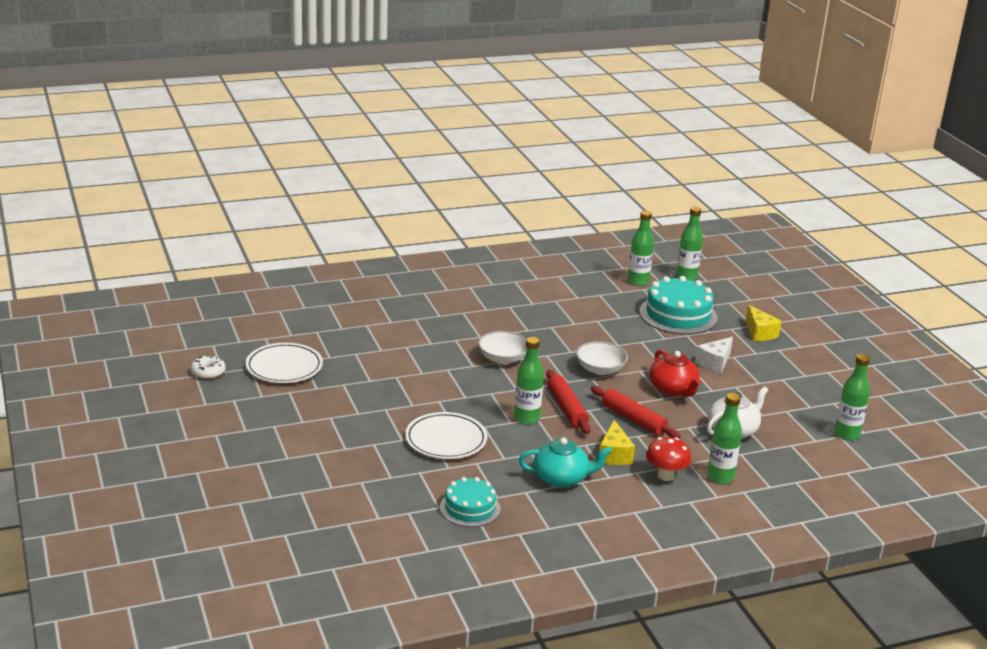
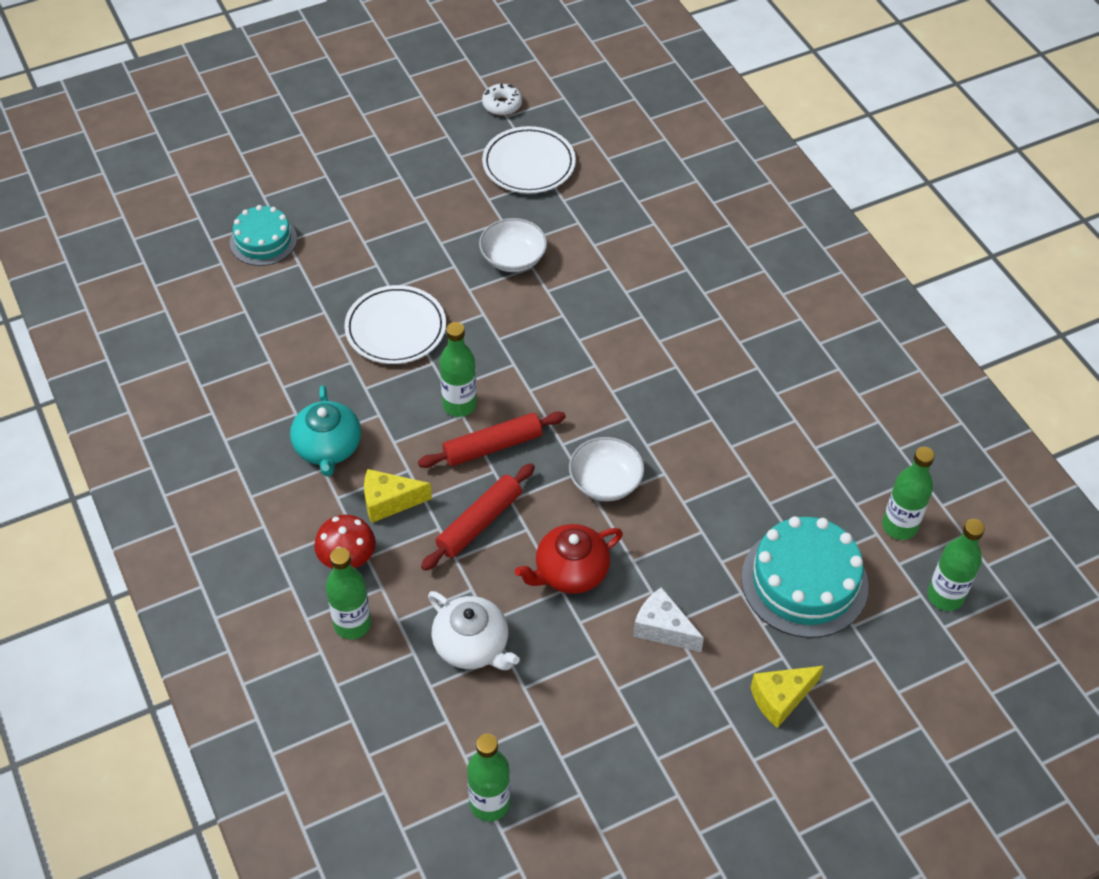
camera: 85 degrees right, 25 degrees up
(470, 508) = (258, 363): turquoise cake -> turquoise cake (263, 240)
(503, 358) = (605, 370): white bowl -> white bowl (513, 258)

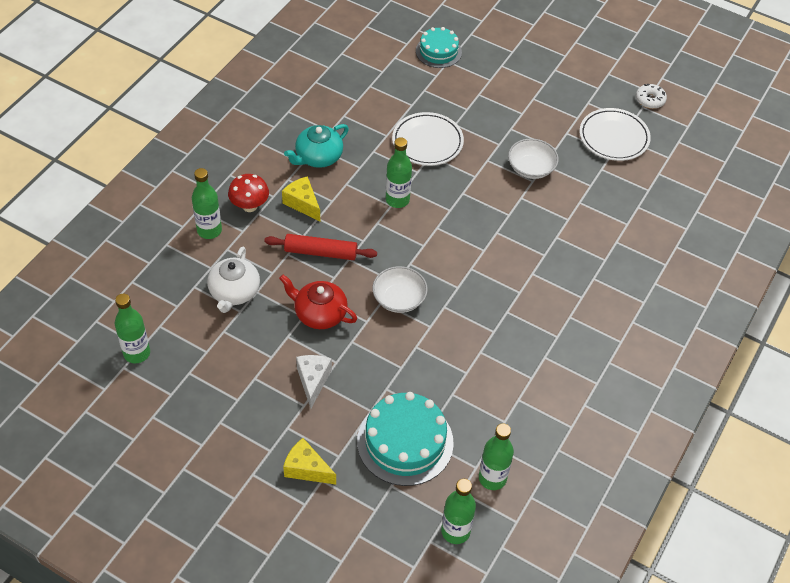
camera: 55 degrees right, 0 degrees up
(492, 447) = (380, 231): red rolling pin -> none

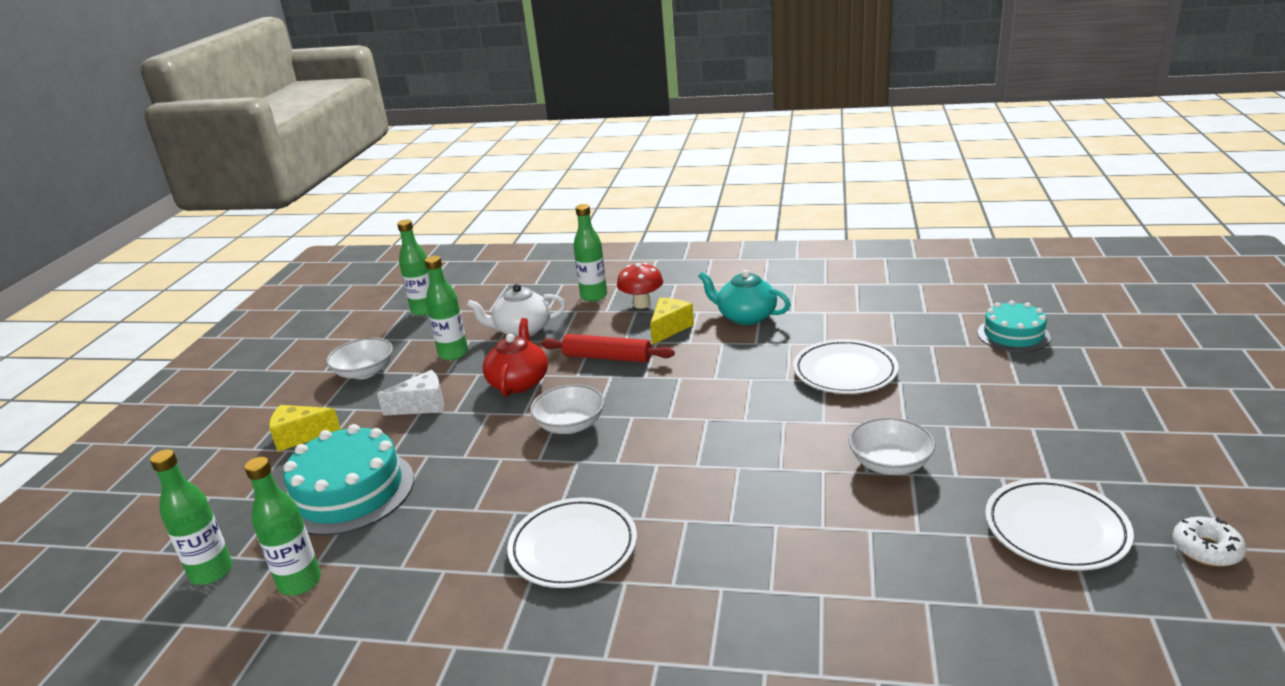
camera: 75 degrees right, 25 degrees down
(227, 414) = (364, 372): none -> white bowl
(306, 469) = (300, 436): yellow cheese -> yellow cheese turned 105 degrees counterclockwise
(320, 252) = (607, 358): red rolling pin -> red rolling pin turned 60 degrees counterclockwise
(397, 200) = (727, 379): green bottle -> green bottle (453, 354)
(529, 331) = (573, 547): none -> white plate

